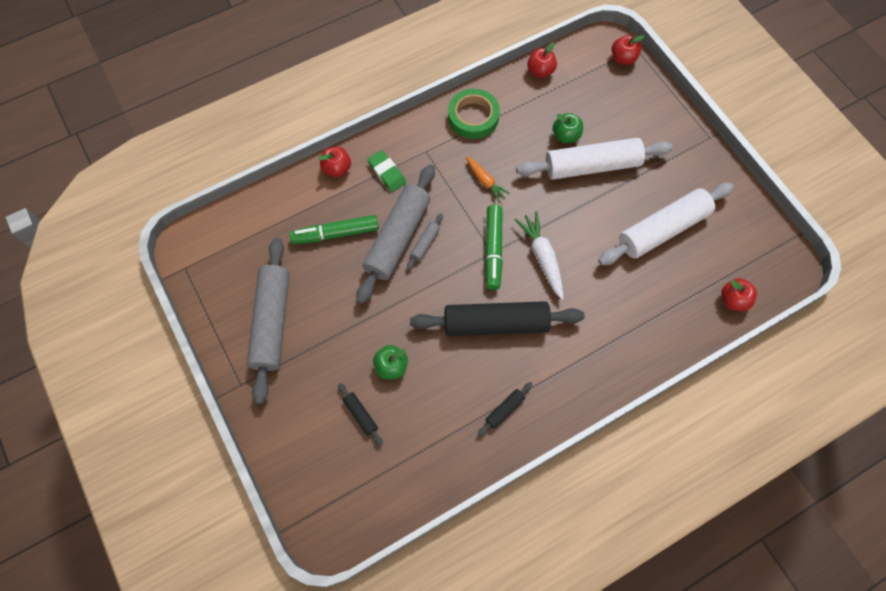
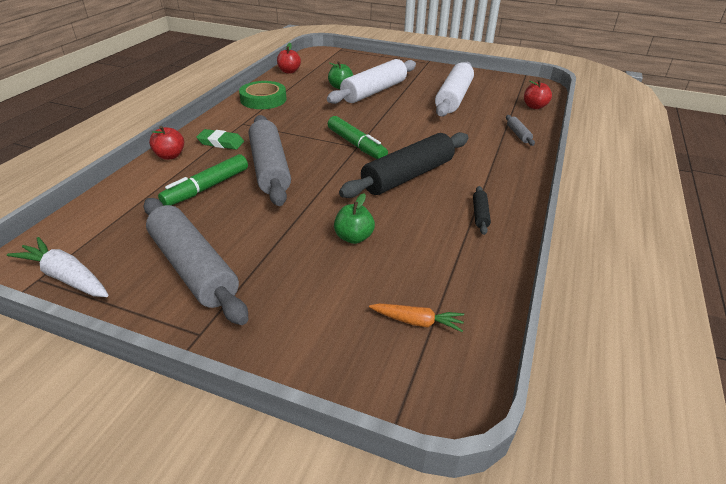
camera: 40 degrees left, 30 degrees down
(360, 415) = (364, 283): black rolling pin -> none
(425, 243) = (297, 162): grey rolling pin -> grey rolling pin (518, 134)
(485, 181) = (308, 120): orange carrot -> orange carrot (417, 322)
(542, 257) = (396, 135): white carrot -> white carrot (66, 277)
(623, 58) = (336, 54): red apple -> none

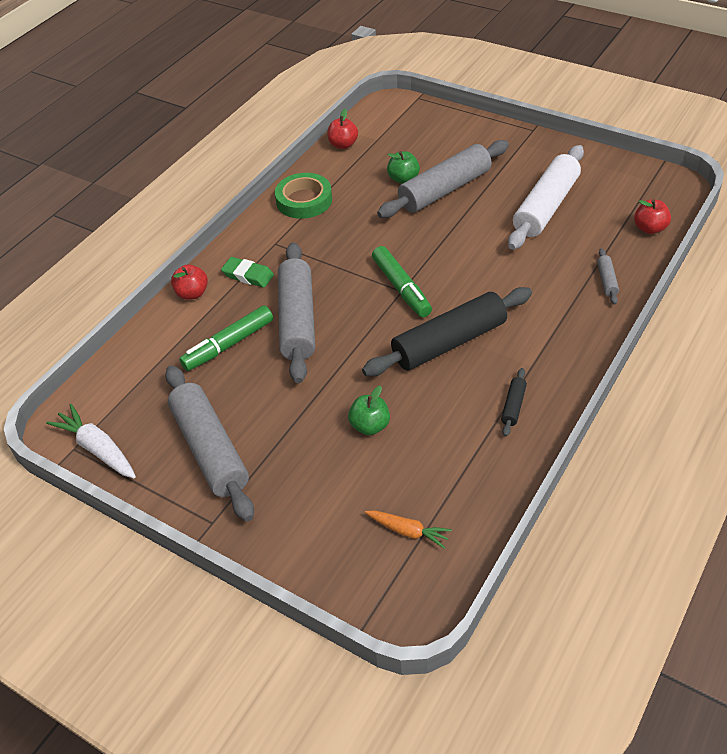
camera: 15 degrees right, 10 degrees up
(374, 91) = (444, 190): white rolling pin -> grey rolling pin

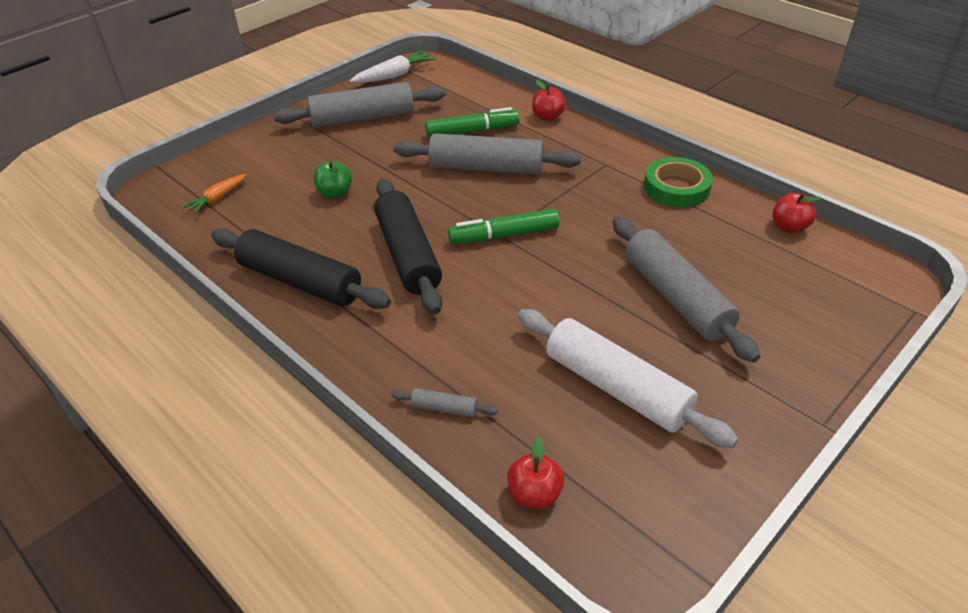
camera: 100 degrees right, 5 degrees down
(228, 345) = (472, 131): green marker -> green marker turned 105 degrees clockwise
(248, 275) = (561, 146): green eraser -> none
(403, 179) = (706, 266): green apple -> none
(513, 406) = (300, 281): black rolling pin -> black rolling pin, size x2.39

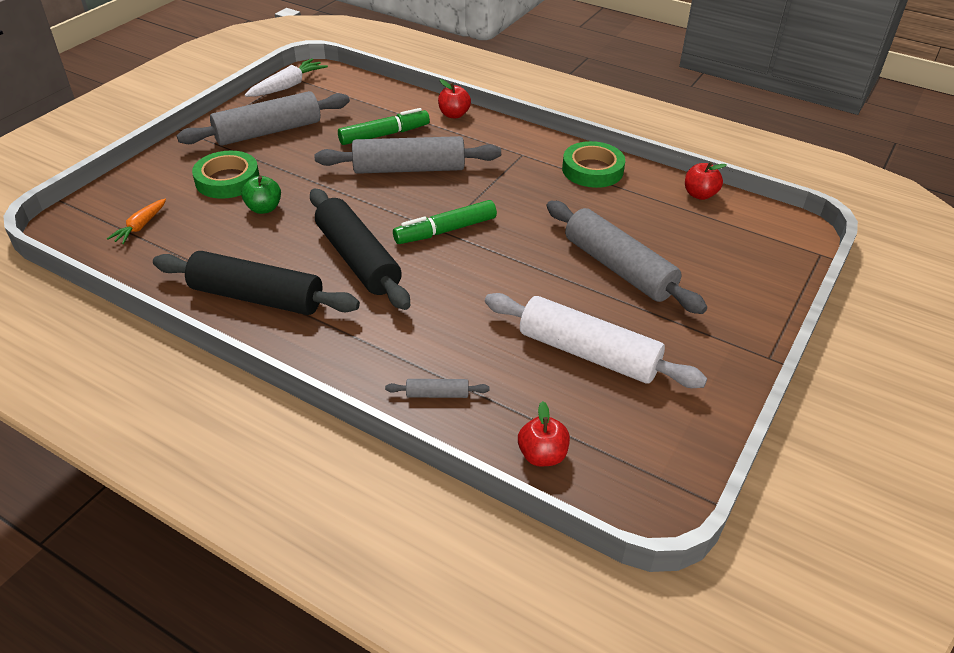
camera: 15 degrees left, 0 degrees up
(310, 162) = (227, 180): none -> green tape

